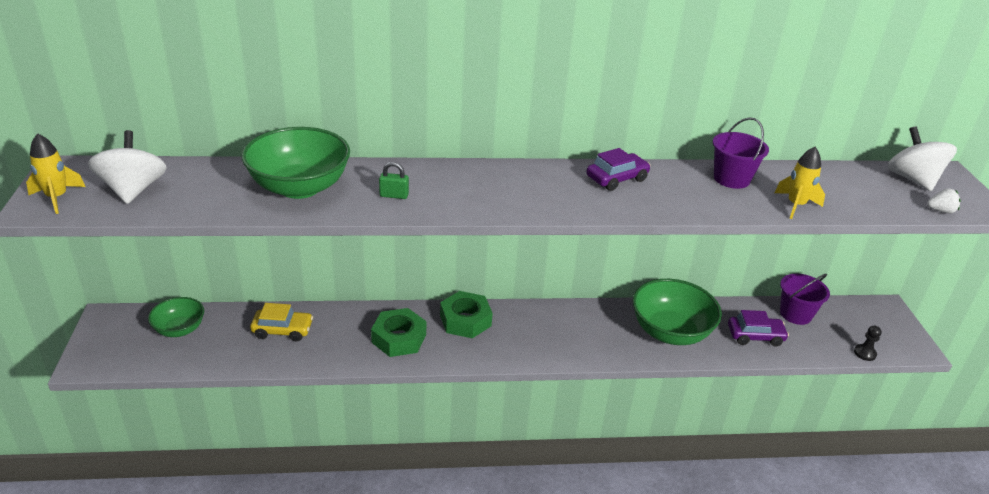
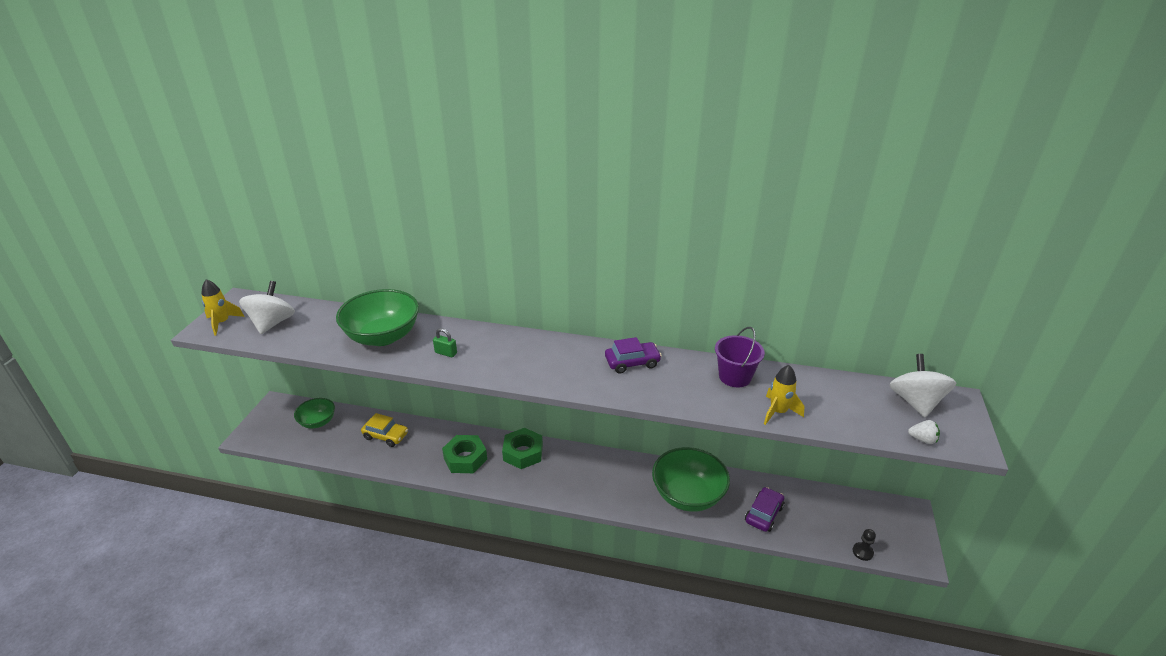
camera: 20 degrees right, 0 degrees up
(755, 336) = (764, 514): purple car -> purple car turned 75 degrees counterclockwise
(795, 314) = (813, 500): purple bucket -> none

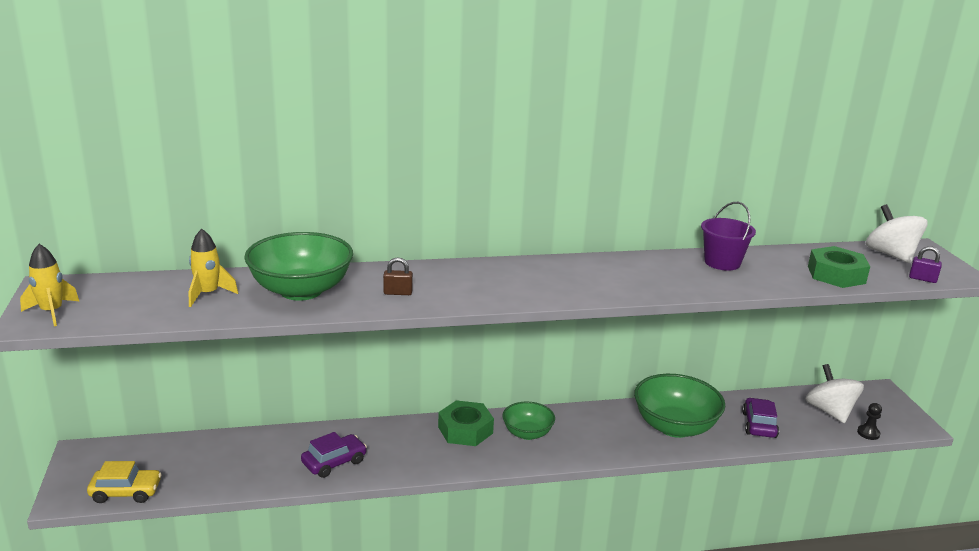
camera: 25 degrees left, 10 degrees down
(272, 323) = (130, 301): white spinning top -> white spinning top (829, 411)
(318, 422) = (164, 458): green bowl -> green bowl (527, 433)
(386, 436) = (275, 452): yellow car -> yellow car (126, 492)
(446, 353) = (398, 293): green padlock -> brown padlock
(465, 458) = (399, 451): green nut -> green nut (836, 275)
(632, 362) = (612, 268): purple car -> purple car (334, 462)
(778, 412) = (788, 281): yellow rocket -> yellow rocket (208, 294)
(922, 439) = (922, 279): white strawberry -> purple padlock

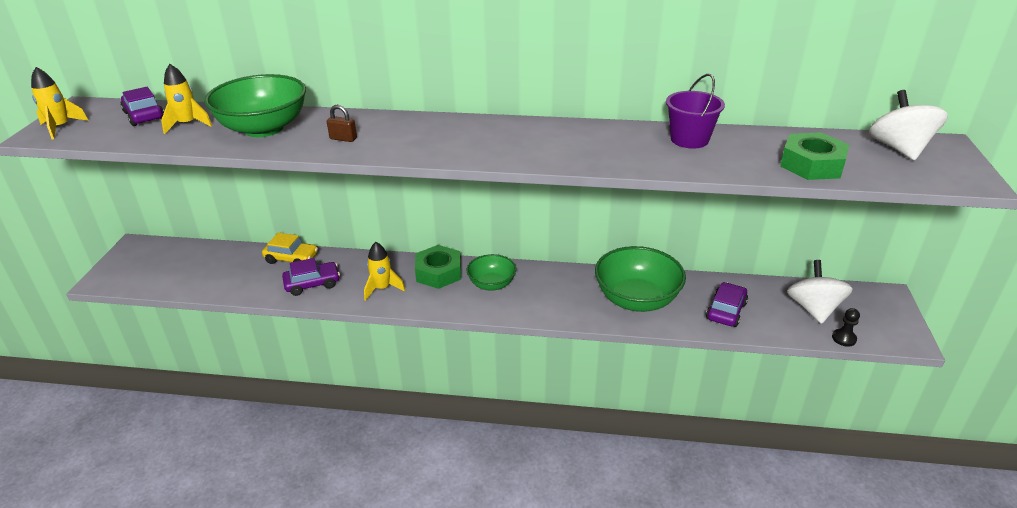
camera: 20 degrees right, 10 degrees up
(126, 492) = (145, 282): yellow car -> yellow car (291, 258)
(145, 289) = (144, 115): none -> purple car
(416, 455) = (382, 288): none -> yellow rocket
(922, 279) = (917, 180): purple padlock -> none

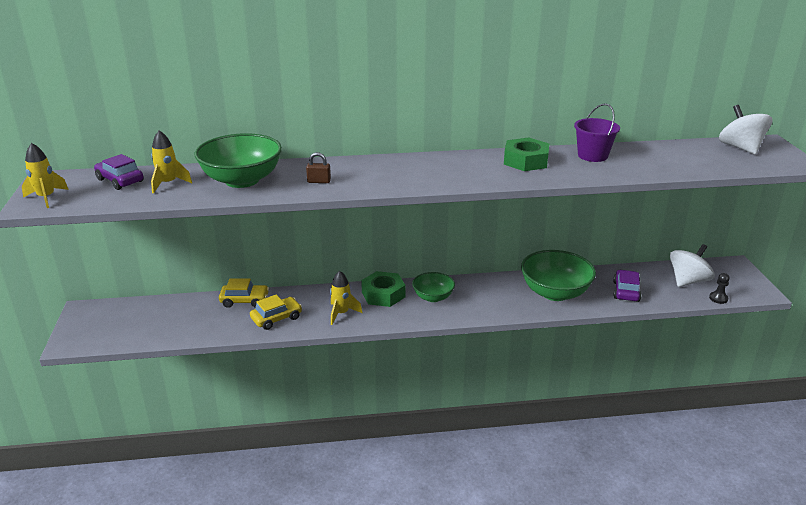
camera: 15 degrees left, 5 degrees down
(312, 284) = (276, 318): purple car -> yellow car
(811, 165) = (689, 164): green nut -> green nut (525, 161)
(813, 309) = (688, 281): white spinning top -> white spinning top turned 60 degrees clockwise

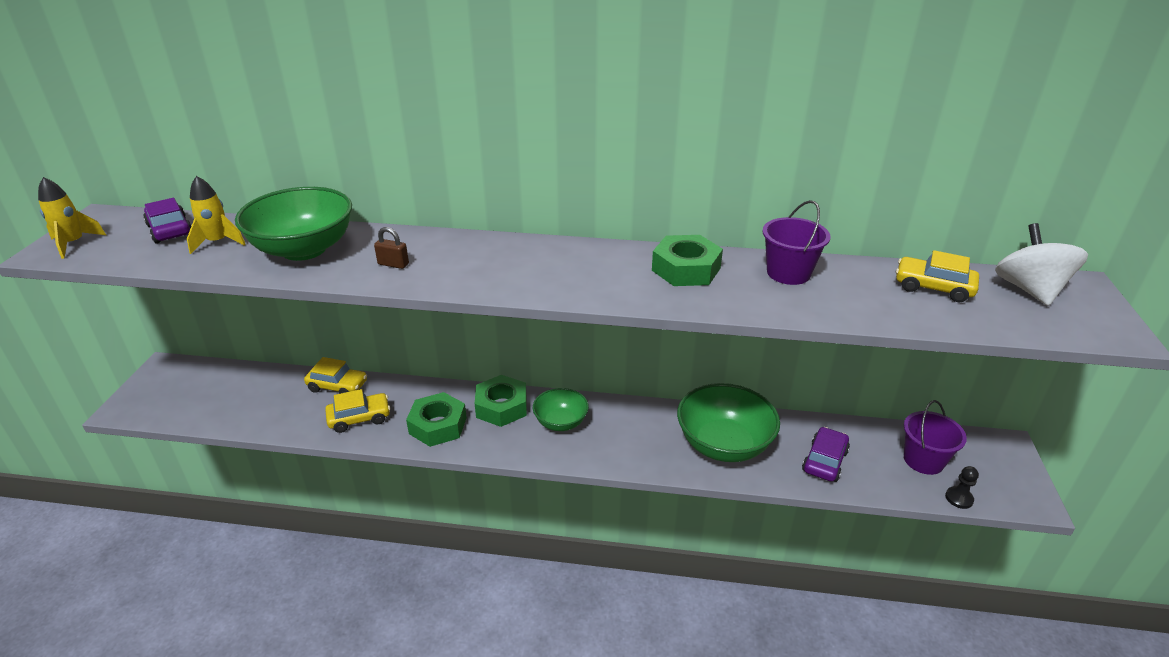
camera: 15 degrees right, 5 degrees up
(341, 313) = (438, 425): yellow rocket -> green nut
(685, 153) = (933, 287): none -> yellow car
(688, 281) = (923, 460): white spinning top -> purple bucket

